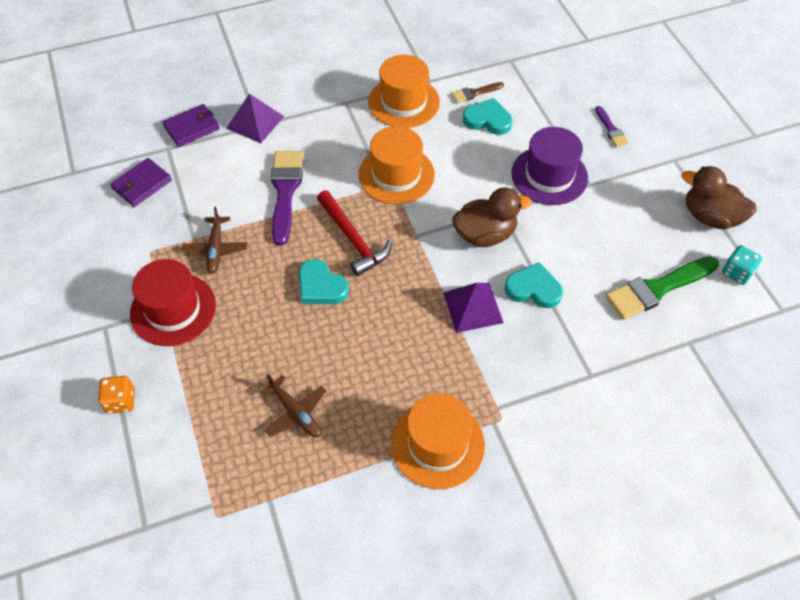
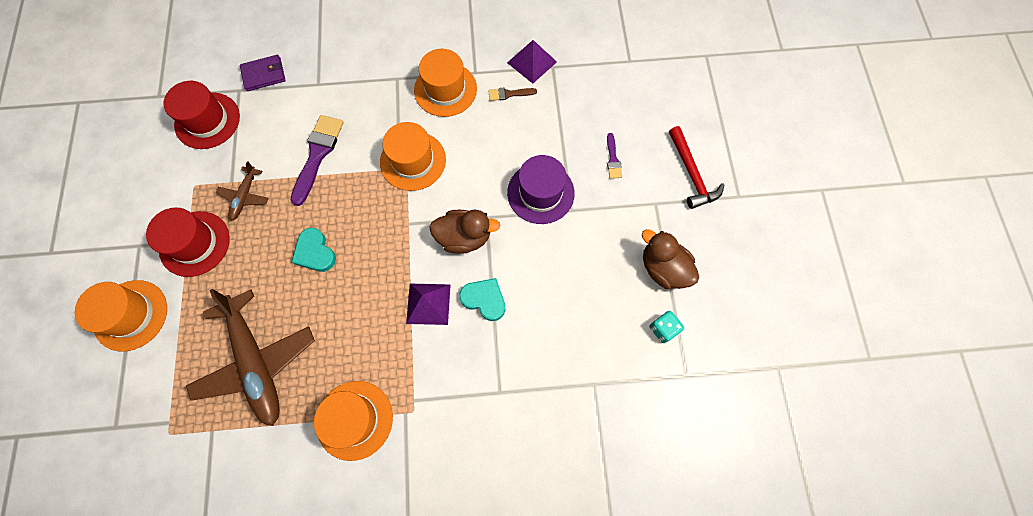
camera: 15 degrees right, 15 degrees up
(121, 401) = (130, 315): orange dice -> orange hat
(141, 184) = (207, 120): purple wallet -> red hat
(255, 122) = (316, 81): purple pyramid -> purple pyramid (532, 62)
(295, 412) = (256, 361): brown plane -> brown plane, size x2.14
(353, 239) = (355, 214): red hammer -> red hammer (691, 174)
(487, 120) = (509, 124): turquoise heart -> none
(657, 289) = (588, 326): green brush -> none

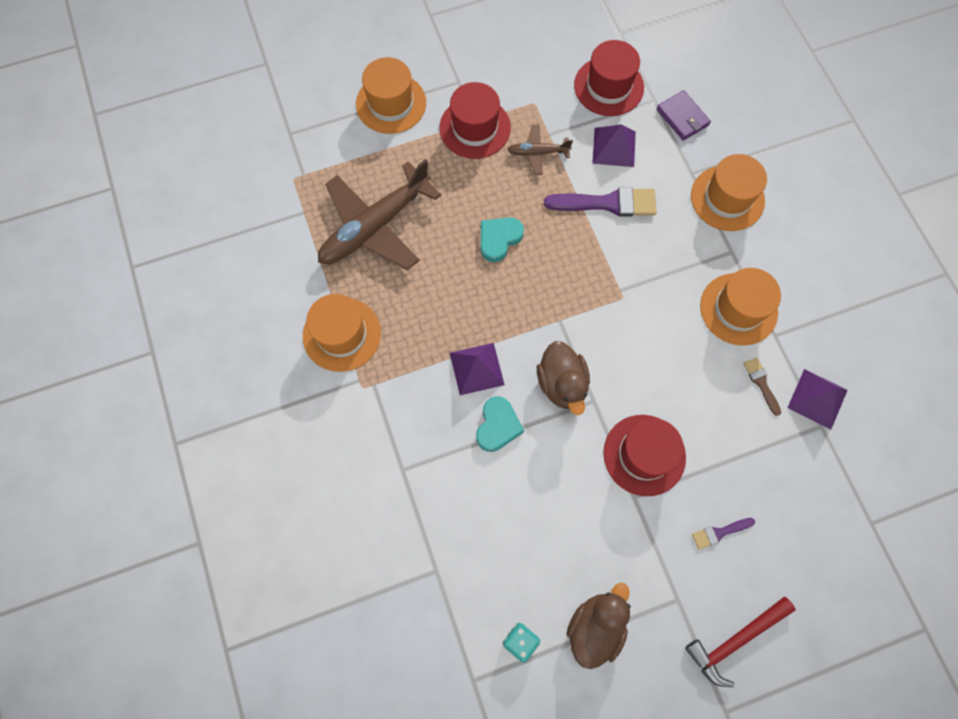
camera: 75 degrees right, 0 degrees up
(267, 134) = (614, 147): none -> purple pyramid
(413, 161) = (635, 301): orange hat -> orange hat (727, 198)
(540, 193) = (644, 455): purple hat -> red hat

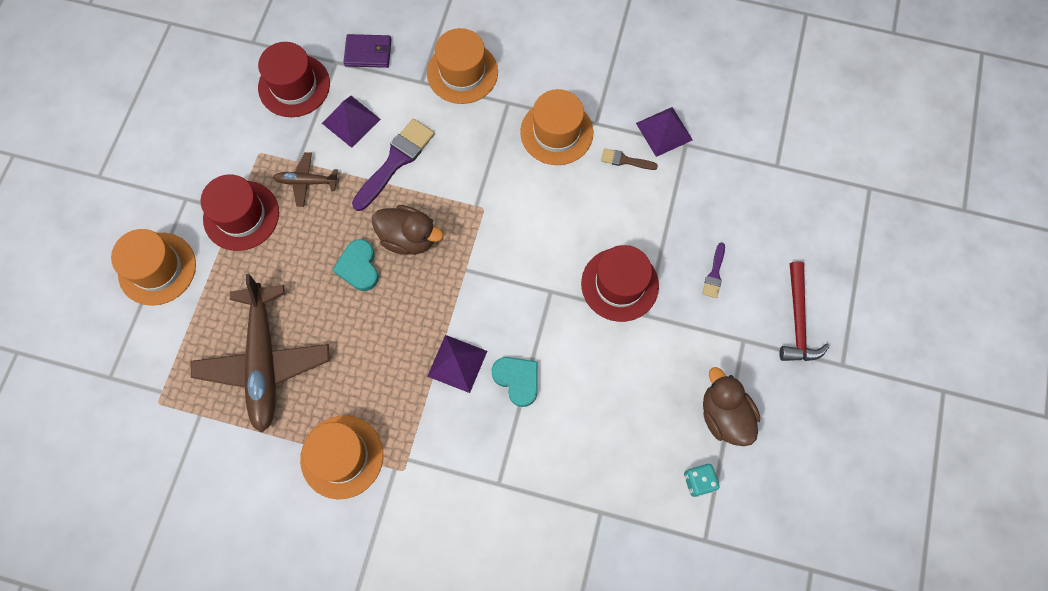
camera: 55 degrees left, 0 degrees up
(538, 152) = (307, 182): brown plane -> brown plane turned 60 degrees clockwise
(562, 384) = (519, 305): brown duck -> brown duck (409, 238)

